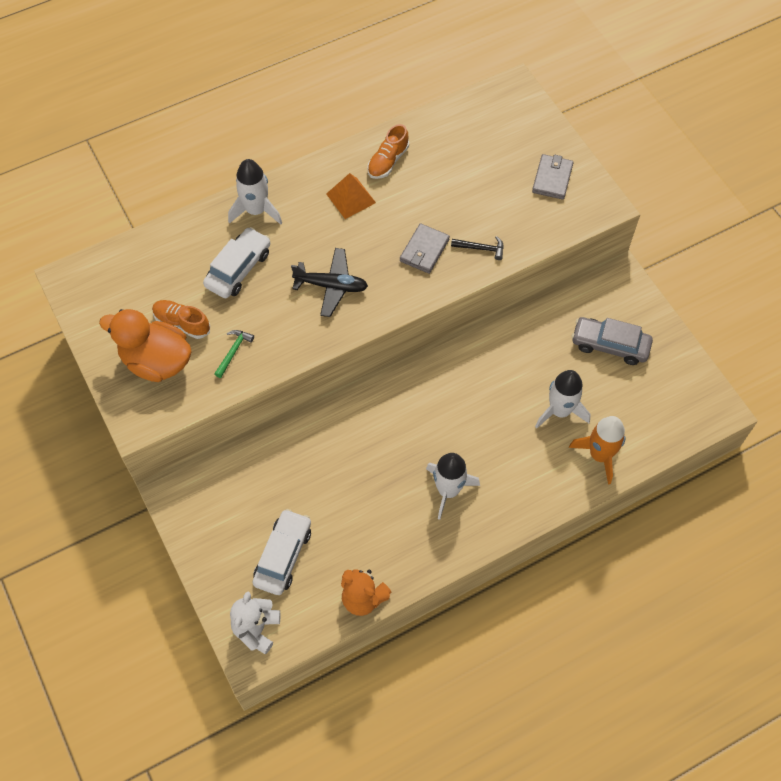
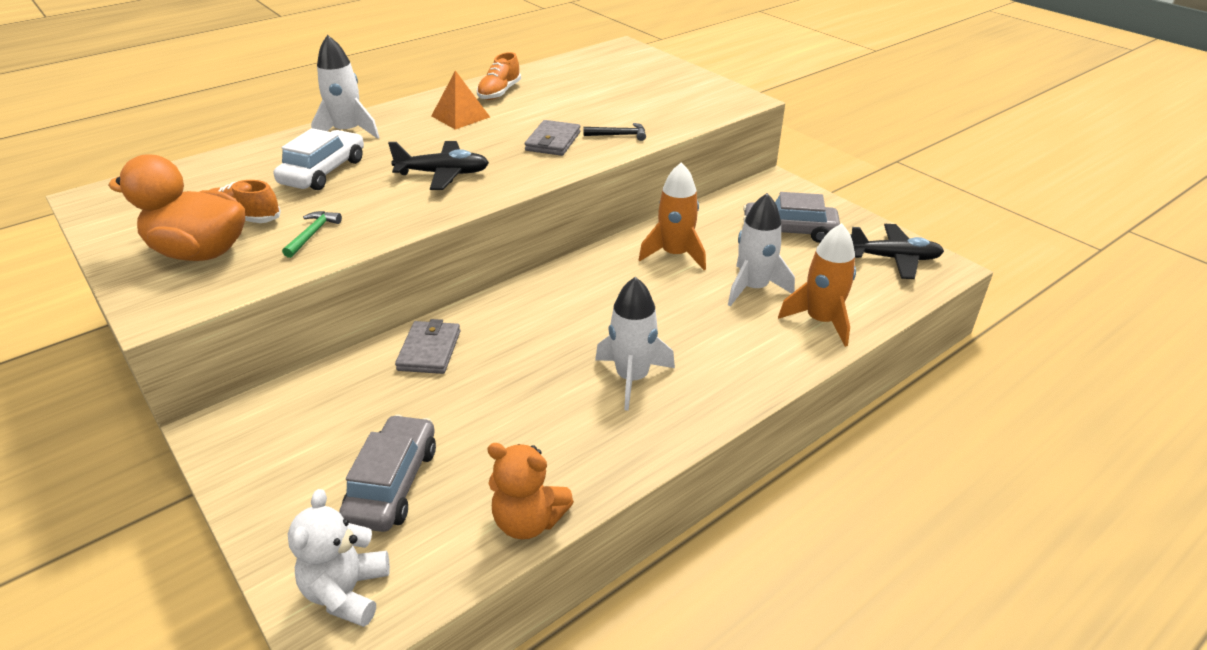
camera: 10 degrees left, 25 degrees down
(283, 556) = (393, 484): white car -> grey car
(508, 361) = (675, 254): none -> orange rocket
(552, 179) = (681, 89): grey wallet -> grey wallet (429, 350)
(683, 393) = (894, 258): none -> black plane

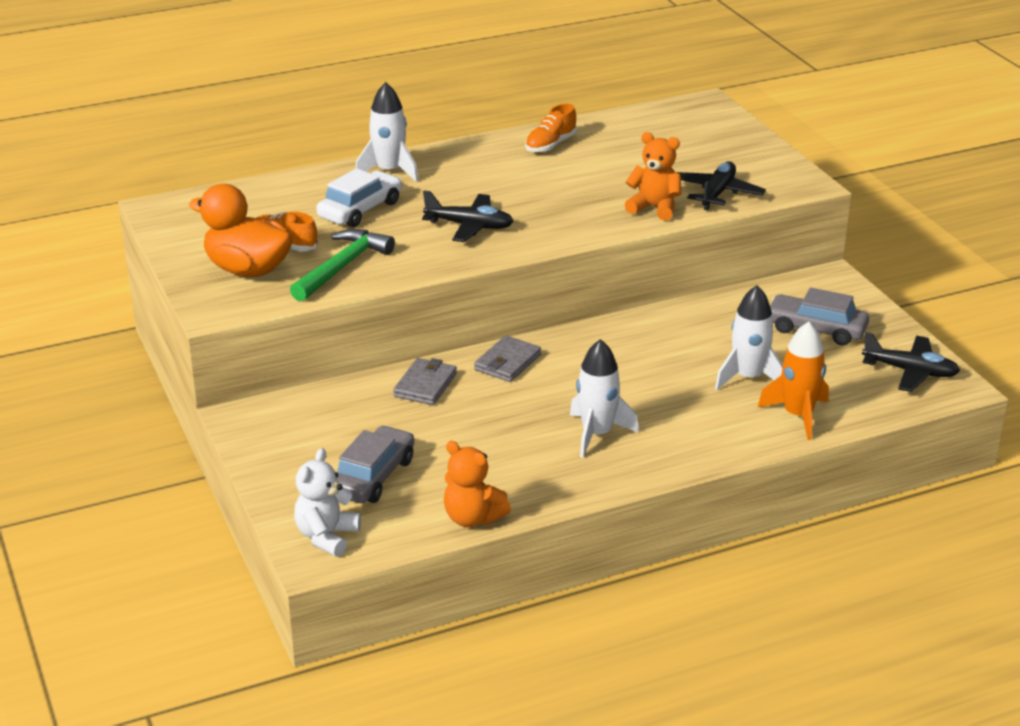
camera: 15 degrees right, 5 degrees down
(312, 234) = (342, 267): green hammer -> green hammer, size x1.93
(460, 116) = (502, 167): orange pyramid -> none
(553, 141) = (585, 206): grey wallet -> grey wallet (507, 362)
(618, 135) = (654, 208): black hammer -> orange teddy bear
(670, 116) = (717, 193): none -> black plane
(675, 254) = (685, 335): orange rocket -> none

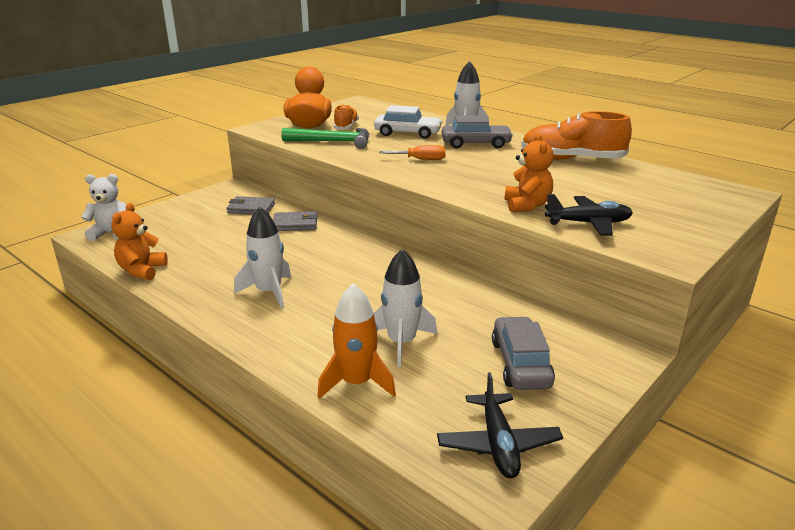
camera: 65 degrees right, 5 degrees down
(373, 477) = (181, 232): grey car -> grey car (475, 144)
(469, 226) = (421, 159): black plane -> orange screwdriver
(507, 362) = (343, 242): grey wallet -> grey wallet (251, 208)
(550, 145) = (571, 159): orange shoe -> orange shoe, size x1.75

